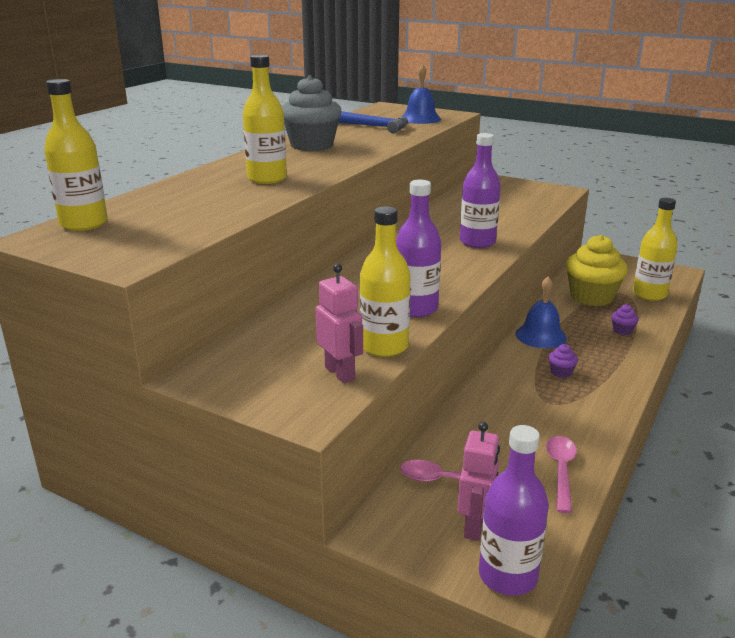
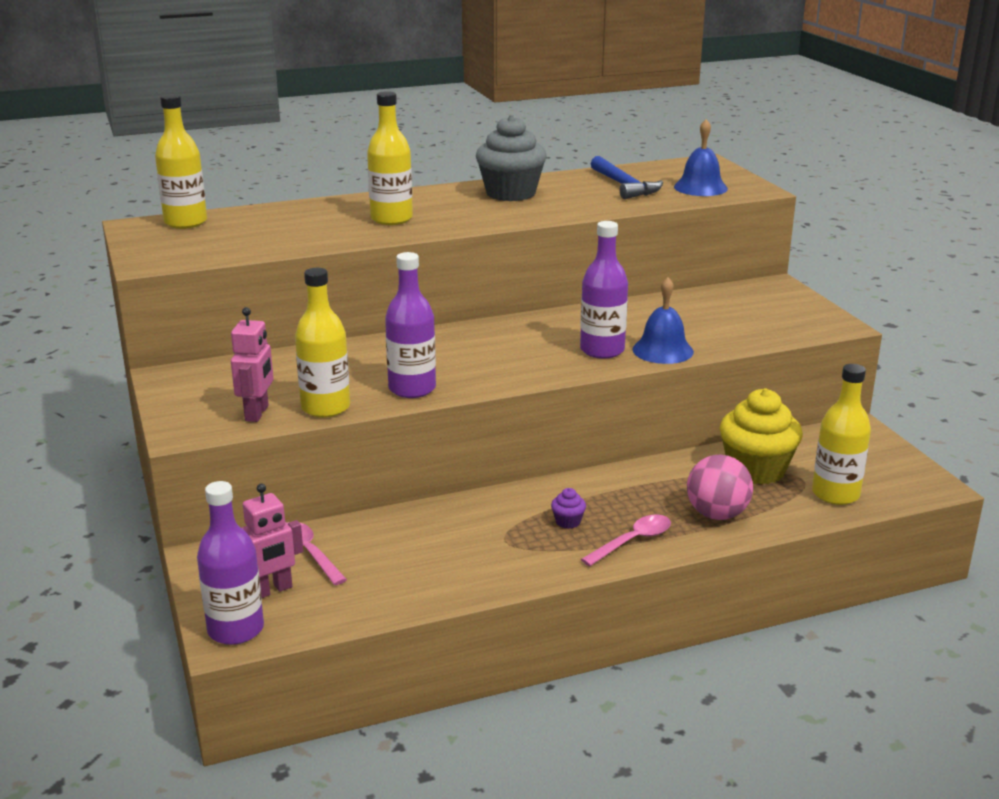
camera: 40 degrees right, 0 degrees up
(540, 335) = (617, 483): blue bell -> blue bell (662, 350)
(561, 471) = (406, 591): pink spoon -> pink spoon (632, 541)
(622, 330) = (717, 514): purple cupcake -> pink ball

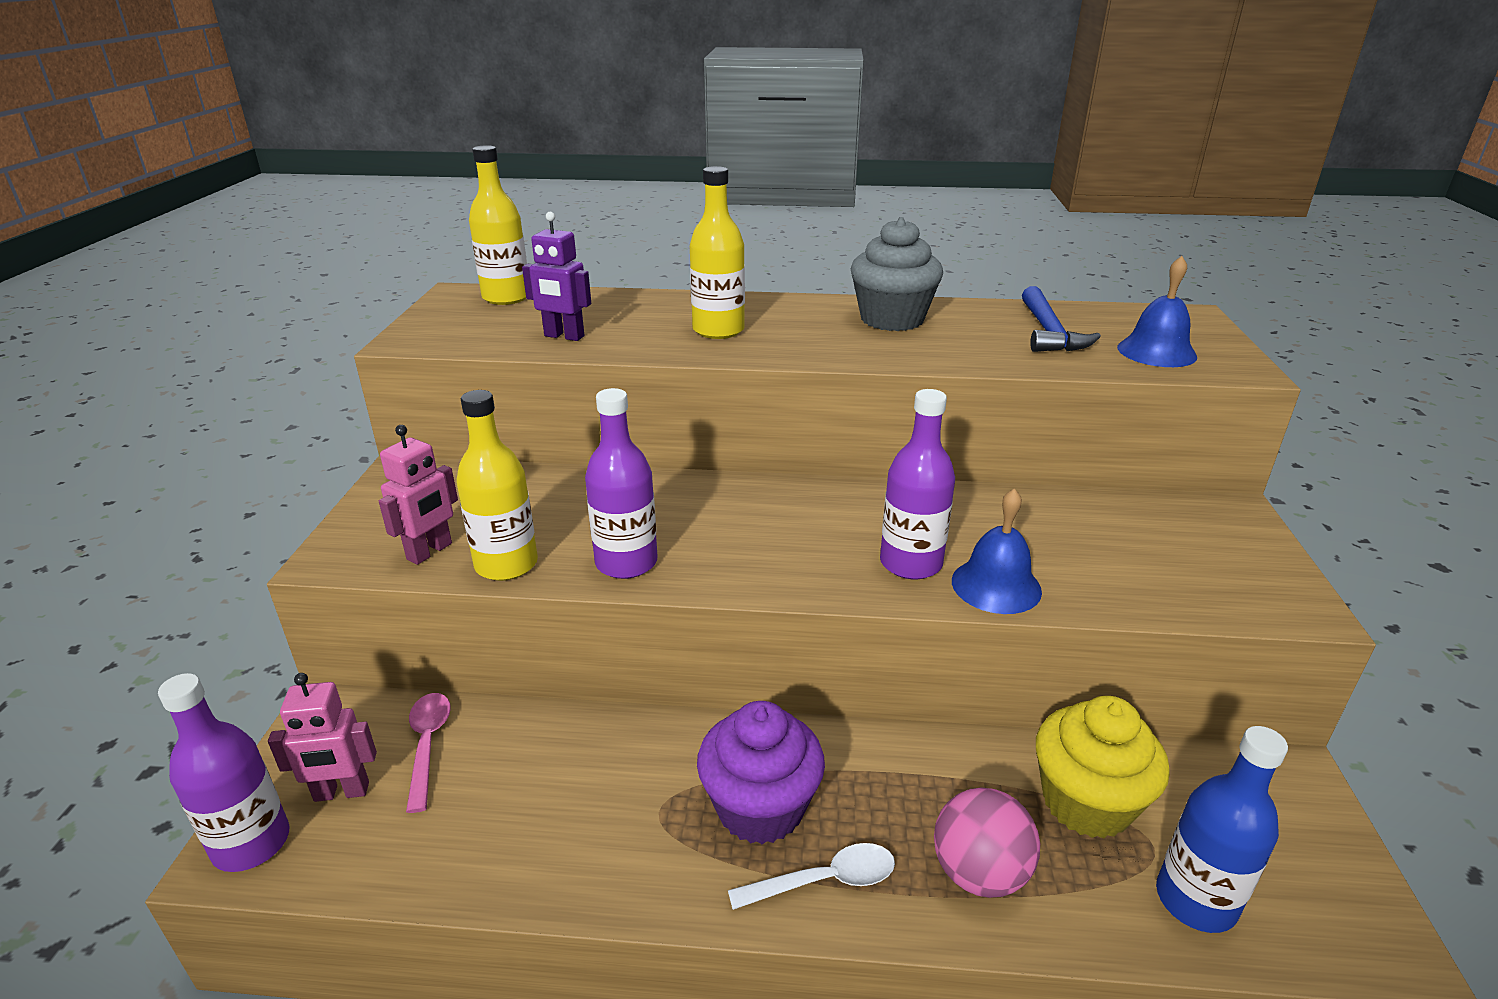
camera: 25 degrees right, 5 degrees up
(275, 241) = (564, 336): none -> purple robot
(568, 522) = (760, 808): purple cupcake -> purple cupcake, size x2.47
(632, 541) = (824, 881): pink spoon -> white spoon
(835, 494) = (1195, 900): yellow bottle -> blue bottle

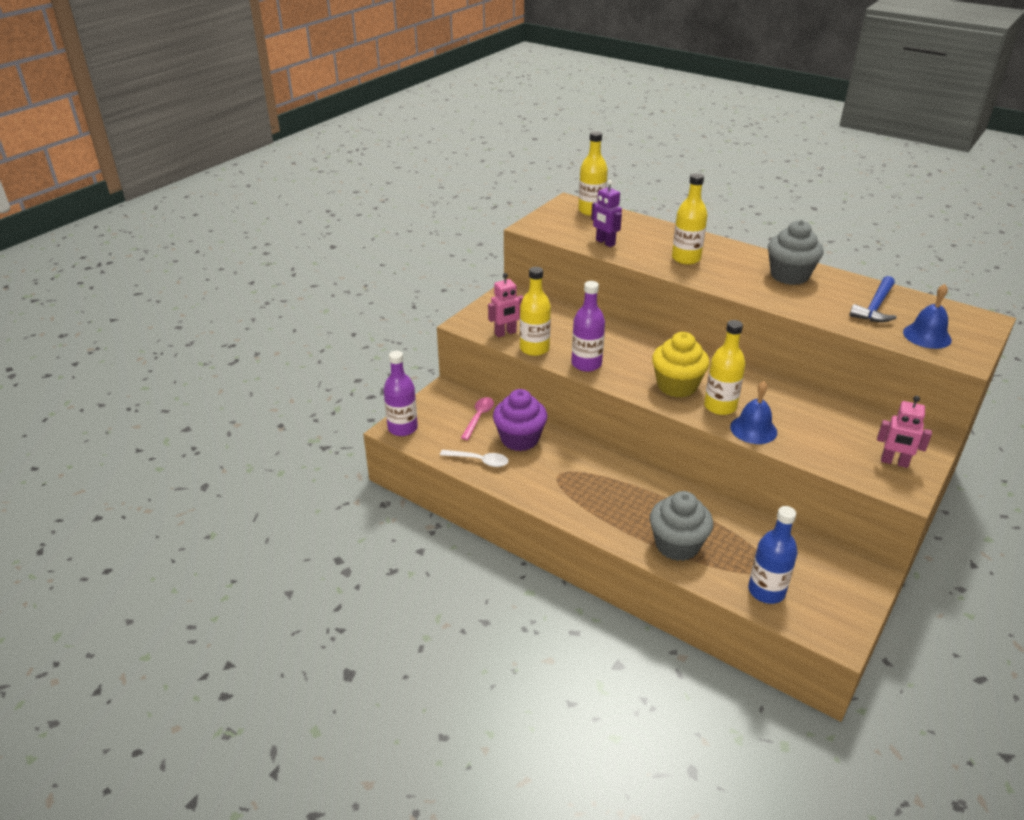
camera: 30 degrees right, 5 degrees up
(341, 792) = (440, 422): pink robot -> pink robot (894, 462)
(760, 808) = (600, 489): purple cupcake -> purple cupcake (519, 439)
(824, 881) = (609, 522): white spoon -> white spoon (479, 461)
(910, 563) = (720, 406): purple bottle -> yellow bottle
(979, 873) = (677, 545): pink ball -> grey cupcake
(1086, 802) = (751, 543): yellow cupcake -> yellow cupcake (677, 386)

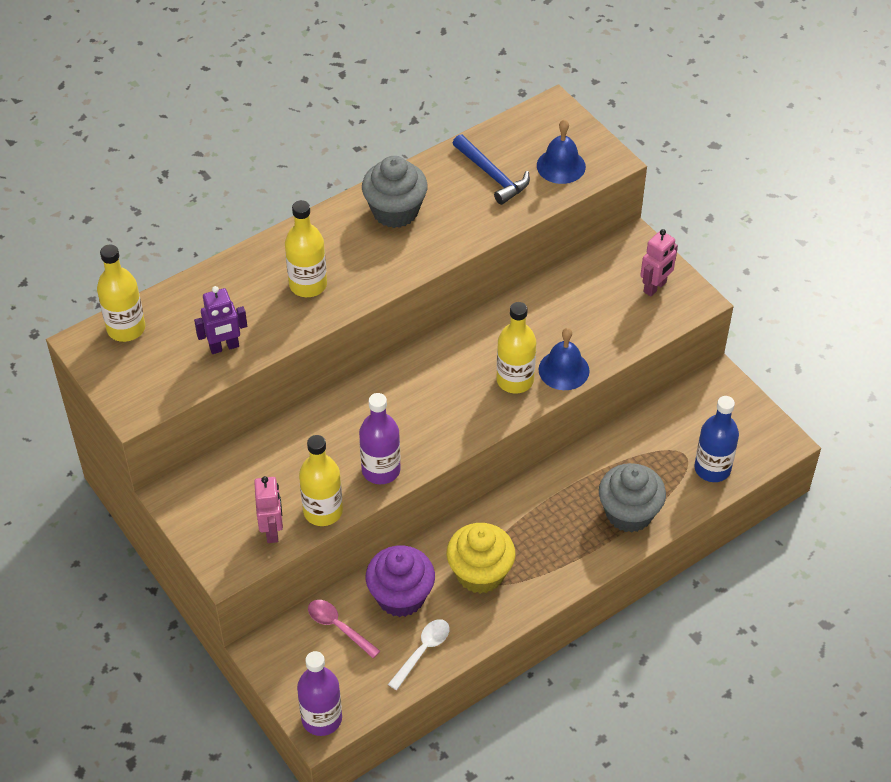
camera: 70 degrees left, 15 degrees up
(677, 386) = (462, 402): yellow cupcake -> yellow cupcake (480, 573)

